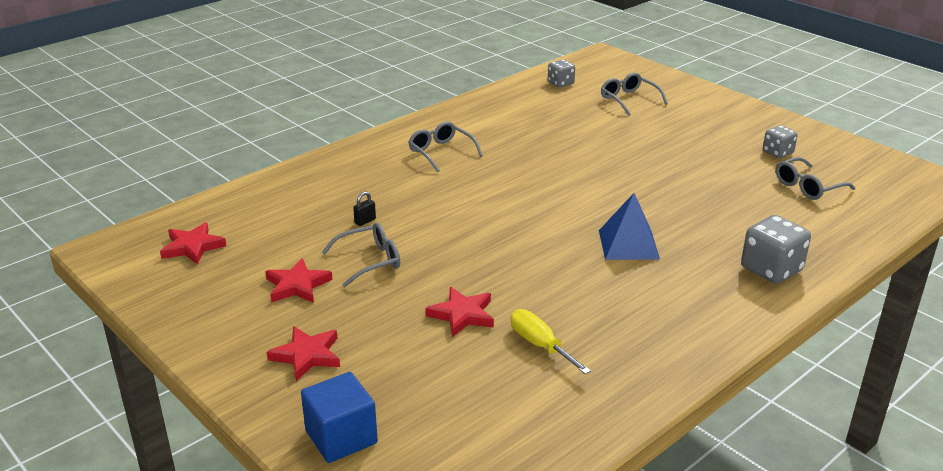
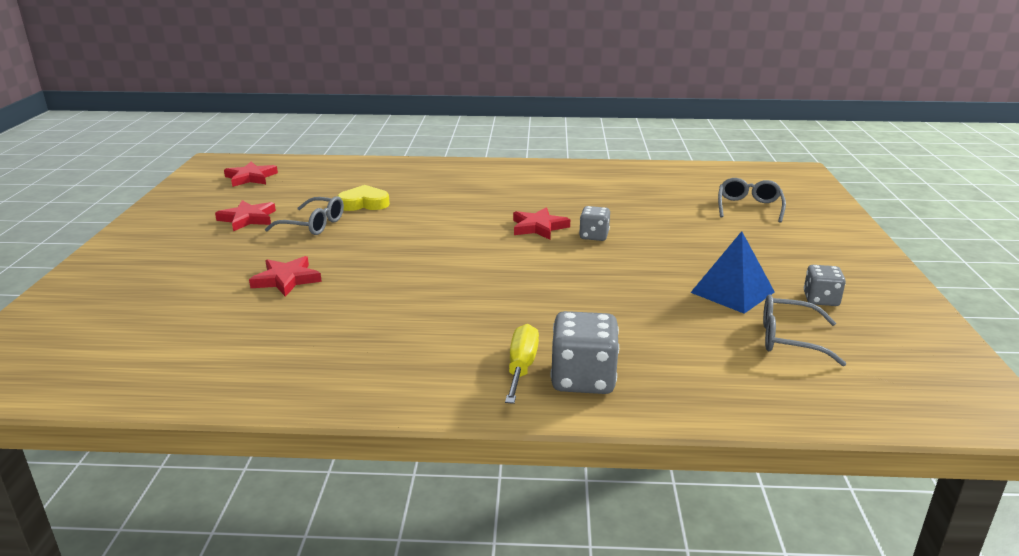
camera: 45 degrees right, 5 degrees down
(307, 355) = (164, 255): red star -> red star (538, 227)
(341, 437) = (74, 303): blue cube -> none
(365, 221) = (364, 203): black padlock -> yellow heart
(441, 152) = (506, 186): grey glasses -> none
(540, 345) = (283, 323): yellow screwdriver -> yellow screwdriver (521, 367)
(560, 83) = (709, 177): grey dice -> grey dice (594, 236)
(628, 244) = (502, 298): blue pyramid -> blue pyramid (732, 292)

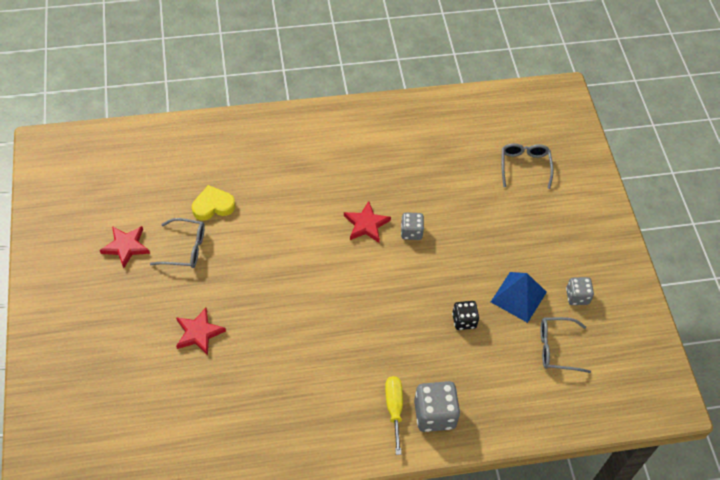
camera: 15 degrees left, 30 degrees up
(250, 178) = (93, 172): red star -> none
(649, 303) = (464, 321): none -> black dice

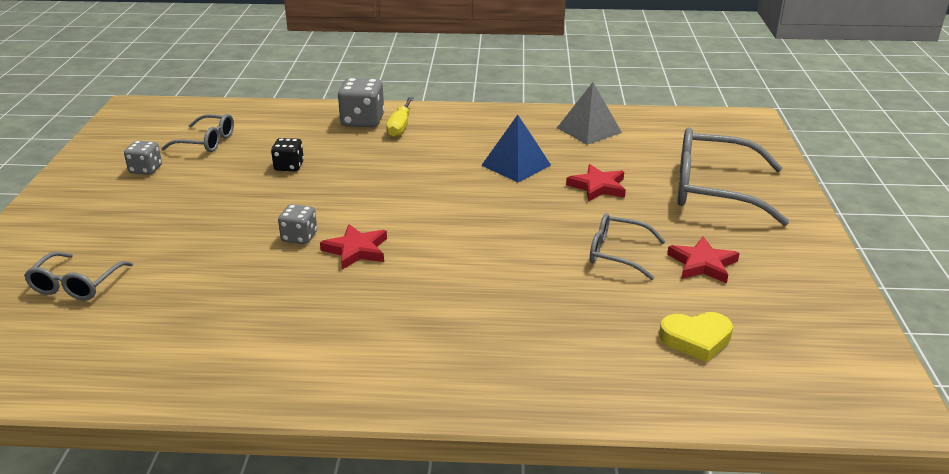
camera: 165 degrees left, 25 degrees down
(101, 344) = (713, 190): none -> grey glasses
(208, 435) = (589, 130): none -> grey pyramid
(213, 206) = (575, 292): yellow heart -> yellow heart (696, 339)
(518, 297) = (212, 175): blue pyramid -> blue pyramid (516, 165)

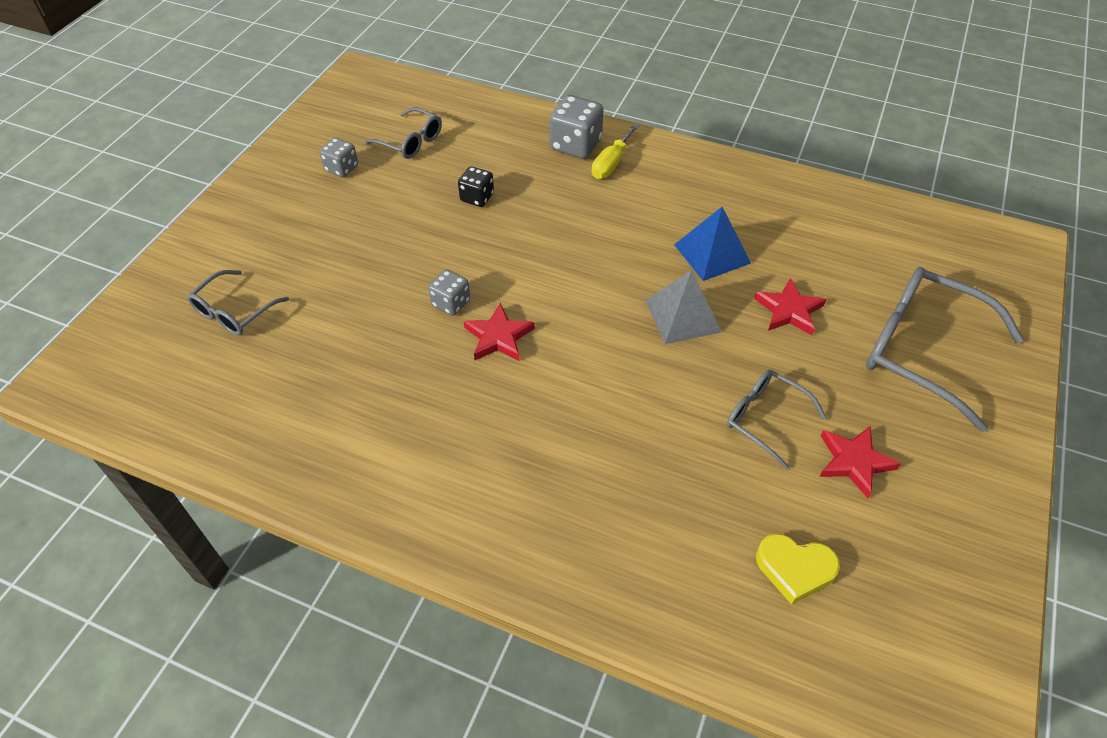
camera: 20 degrees right, 20 degrees up
(589, 130) = (818, 217): grey pyramid -> grey pyramid (682, 316)

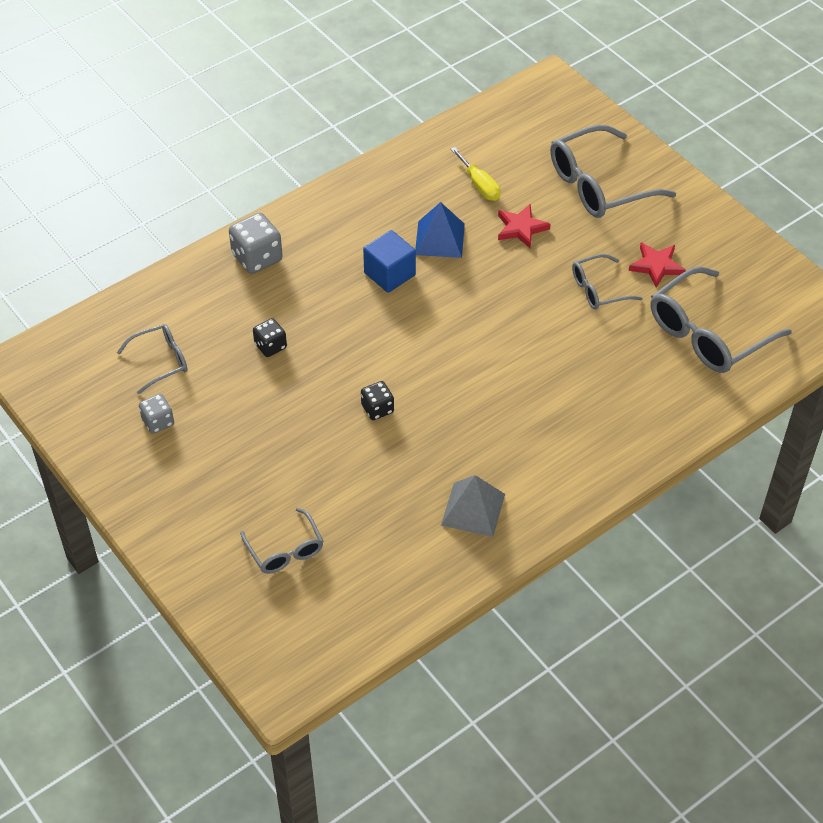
camera: 60 degrees left, 0 degrees up
(451, 303) = (377, 409): grey dice -> black dice
(498, 337) = (432, 395): red star -> none
(611, 163) = (297, 246): yellow screwdriver -> yellow screwdriver (479, 185)
(632, 237) = (389, 274): none -> blue cube
(682, 316) = (485, 285): grey pyramid -> grey pyramid (473, 509)
(794, 569) = (708, 333): yellow heart -> grey glasses

